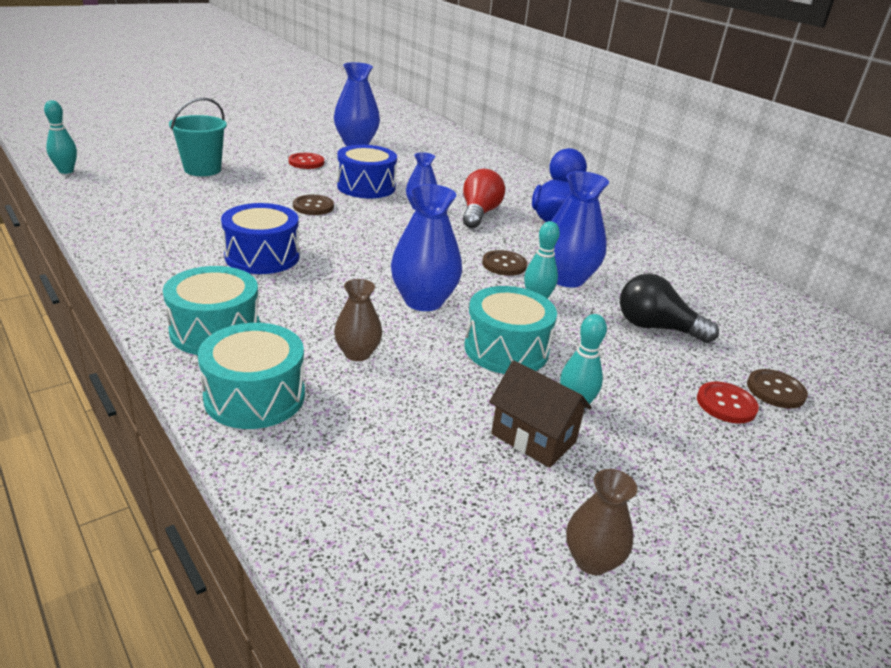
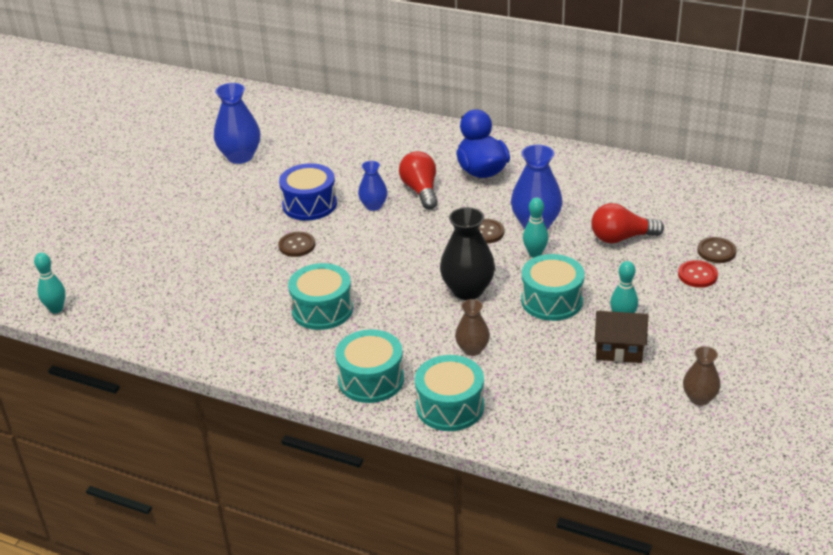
camera: 25 degrees left, 5 degrees up
(202, 169) = (161, 251): turquoise bucket -> none
(262, 256) = (322, 309): blue drum -> turquoise drum
(306, 162) = (230, 200): red button -> none
(423, 301) = (467, 290): blue vase -> black vase
(656, 328) = (621, 238): black light bulb -> red light bulb

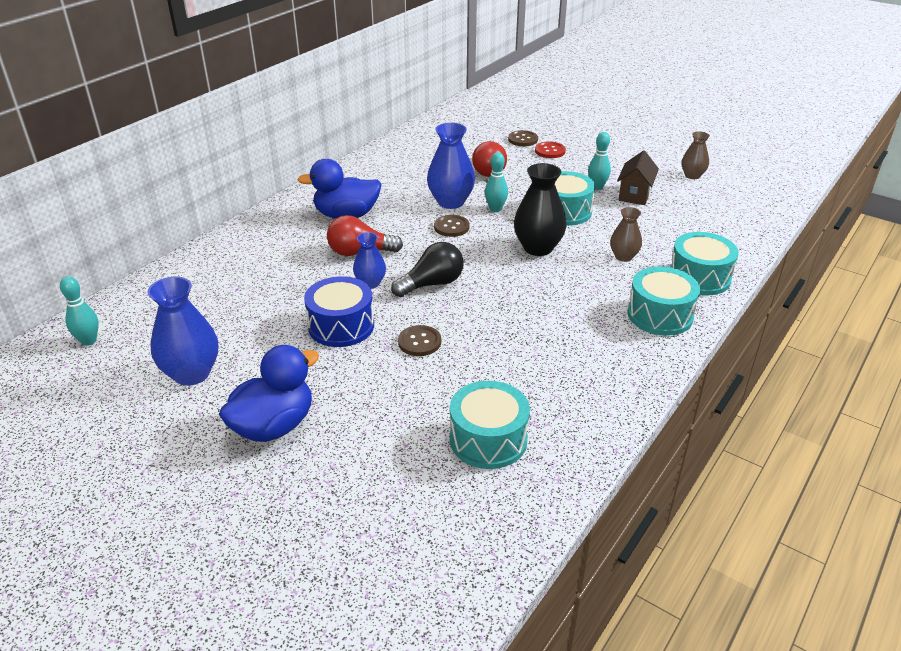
camera: 80 degrees left, 0 degrees up
(56, 309) = (475, 581): turquoise bowling pin -> turquoise bowling pin (89, 341)
(190, 202) = (274, 426): none -> blue duck
(322, 309) = (544, 334): turquoise drum -> turquoise drum (488, 439)
(382, 237) = (432, 284): none -> black light bulb

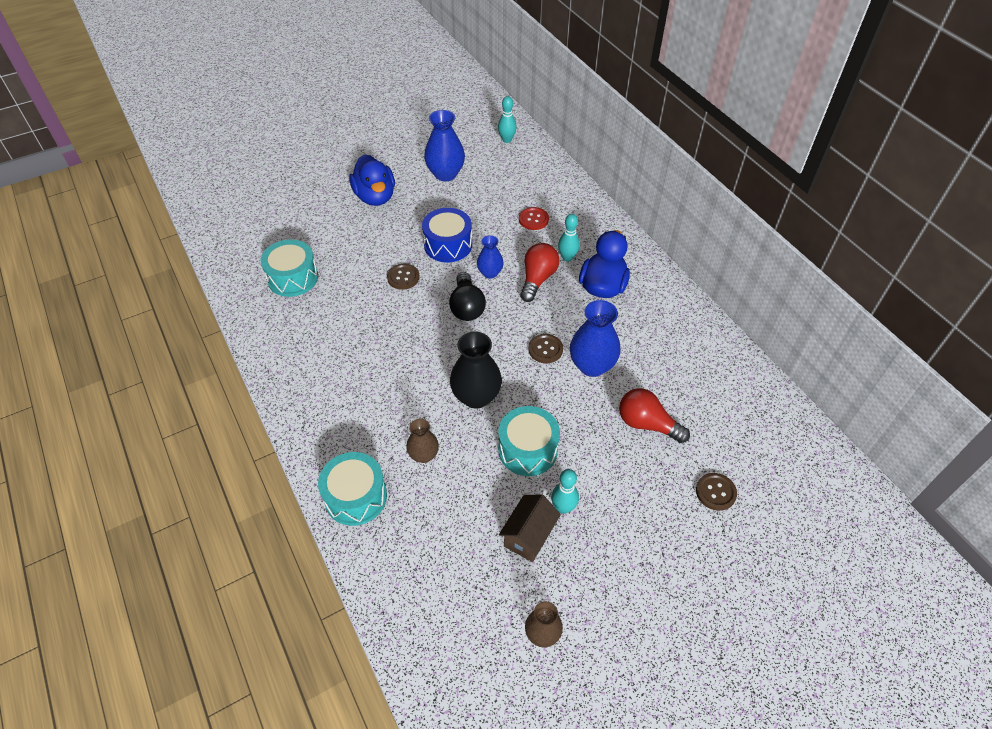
camera: 115 degrees right, 15 degrees up
(495, 209) = (561, 395): turquoise bowling pin -> turquoise bowling pin (567, 257)
(550, 151) = (672, 506): red button -> red button (533, 219)
(634, 194) = (529, 536): brown house -> brown house turned 75 degrees clockwise
(660, 315) = (330, 432): turquoise drum -> none

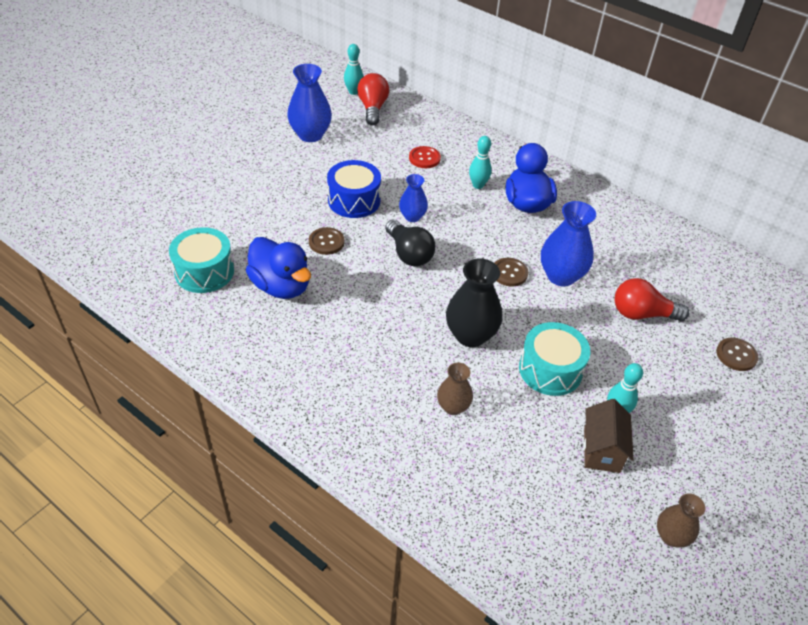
camera: 25 degrees left, 5 degrees down
(355, 497) = (408, 471): turquoise drum -> none
(375, 197) = (248, 171): blue duck -> blue duck (281, 286)
(537, 279) = (462, 211): red light bulb -> red light bulb (373, 108)

